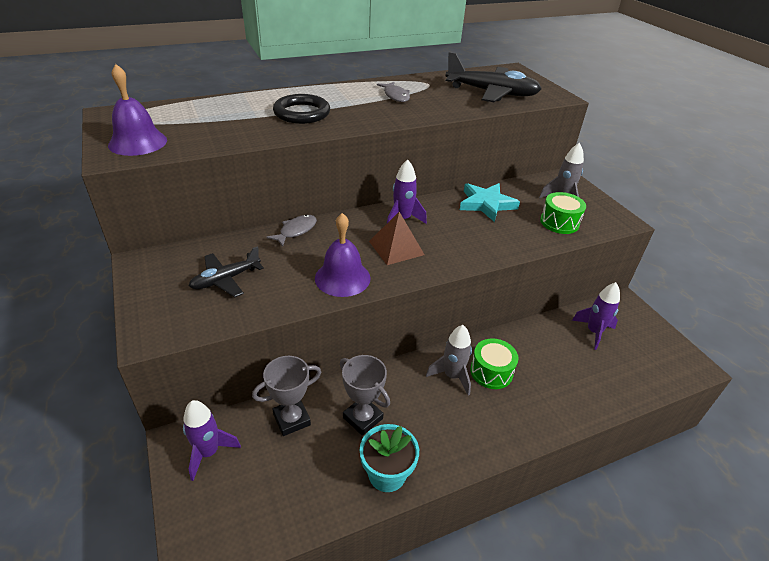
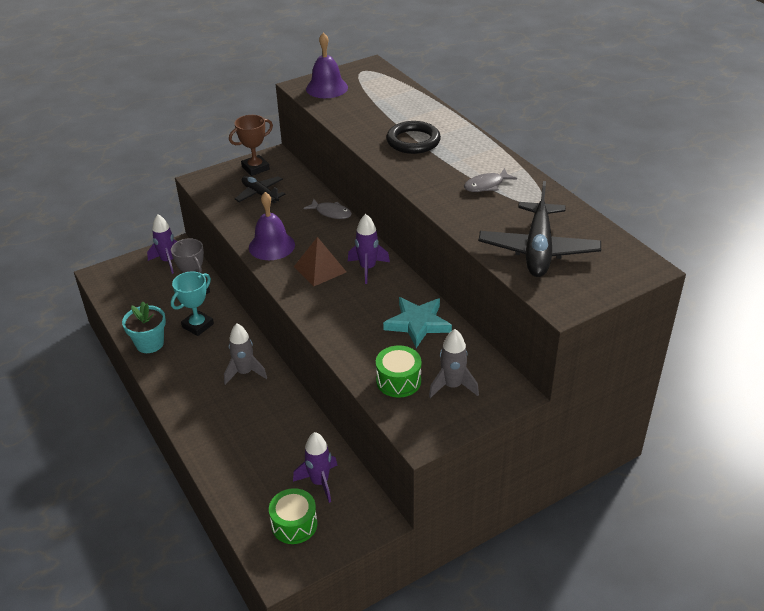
camera: 85 degrees right, 0 degrees up
(158, 279) = (255, 168): none -> brown trophy
(363, 418) = (198, 325): grey trophy -> turquoise trophy
(491, 372) = (252, 398): green drum -> green drum (294, 524)

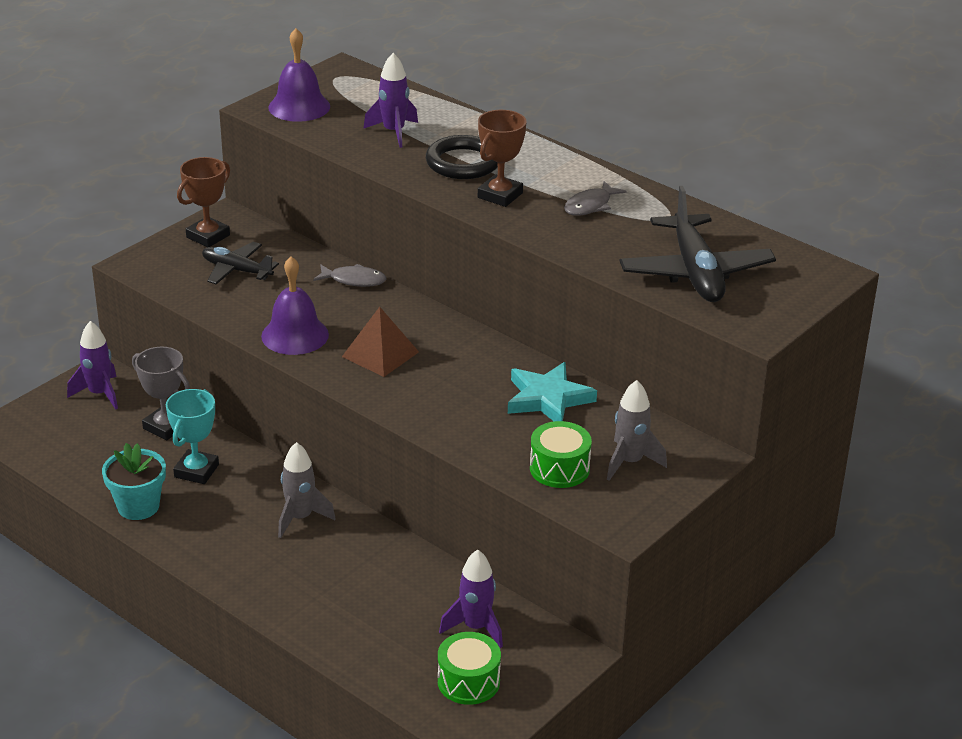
camera: 20 degrees left, 5 degrees down
(367, 268) = (445, 343): purple rocket -> purple rocket (394, 132)
(425, 168) = (500, 195): none -> brown trophy

